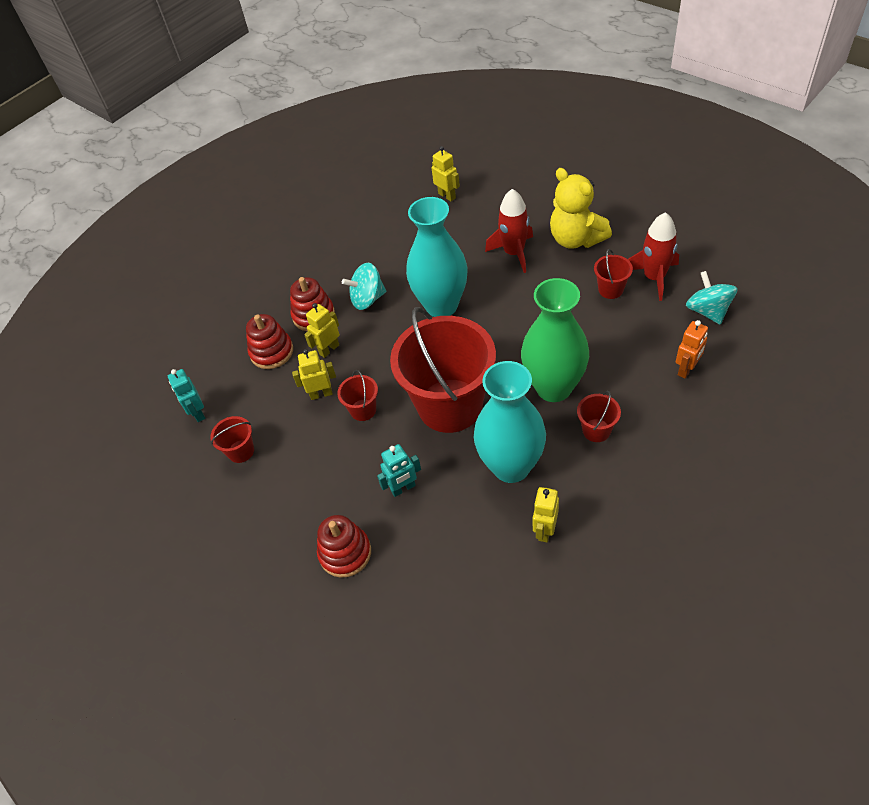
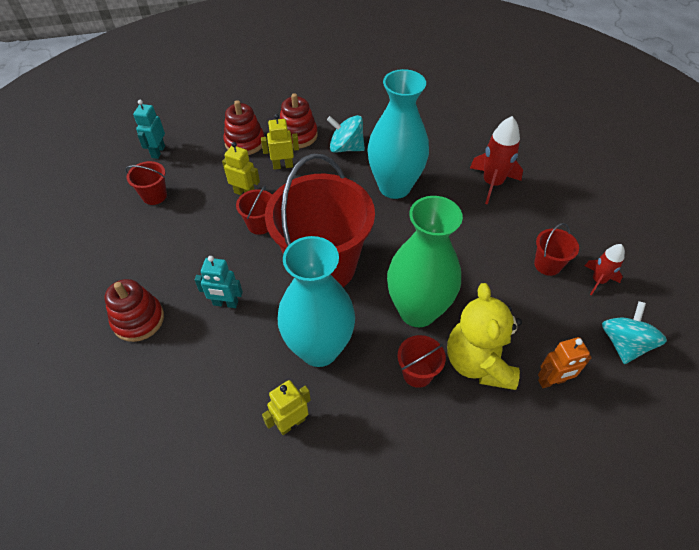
camera: 30 degrees right, 0 degrees up
(447, 196) = (482, 109): yellow robot -> none
(576, 239) = (557, 204): yellow teddy bear -> yellow teddy bear (478, 362)
(654, 278) = (598, 280): red rocket -> red rocket, size x0.62

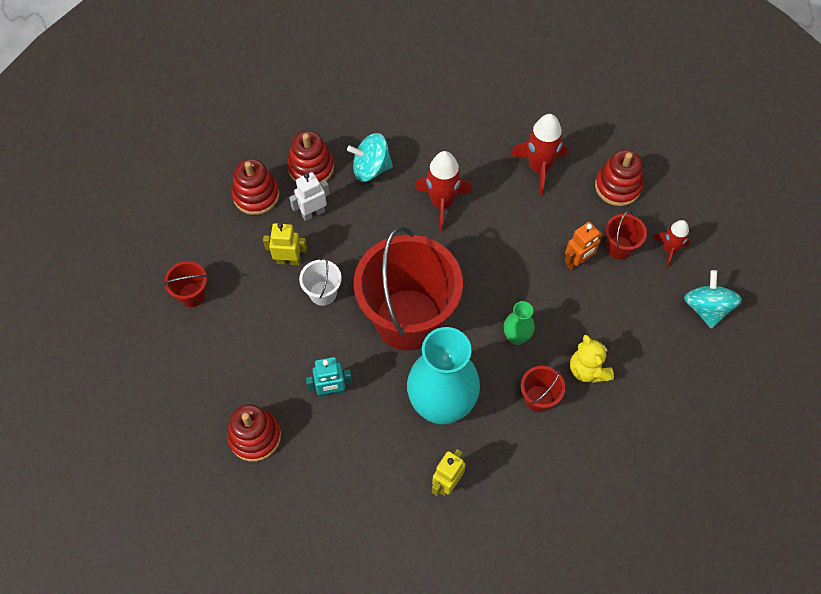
camera: 20 degrees left, 10 degrees up
(158, 152) = (164, 238): turquoise robot -> none
(260, 225) = (323, 293): red bucket -> white bucket
(283, 165) = (313, 213): yellow robot -> white robot
(394, 187) = (442, 203): turquoise vase -> red rocket
(417, 311) = (516, 337): green vase -> green vase, size x0.45
(478, 362) = (588, 370): yellow teddy bear -> yellow teddy bear, size x0.63
(552, 381) = (655, 365): orange robot -> orange robot (577, 262)
(562, 216) = (617, 186): none -> red stacking toy

